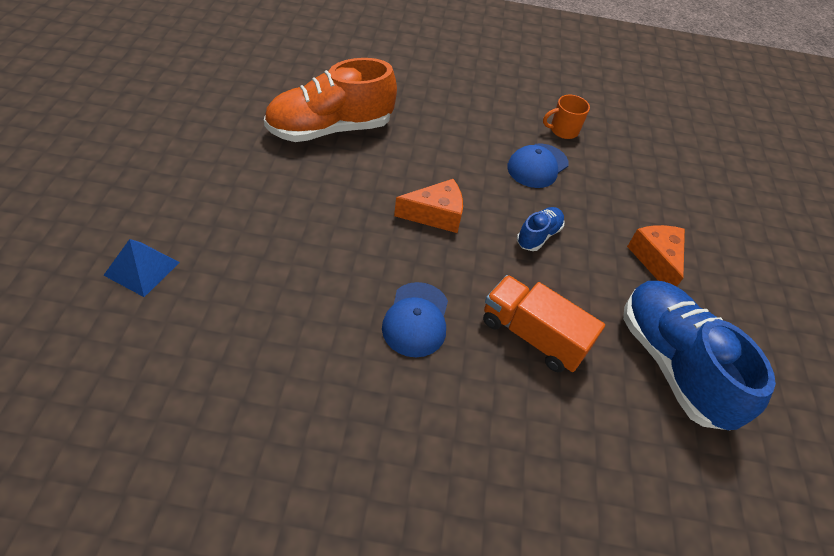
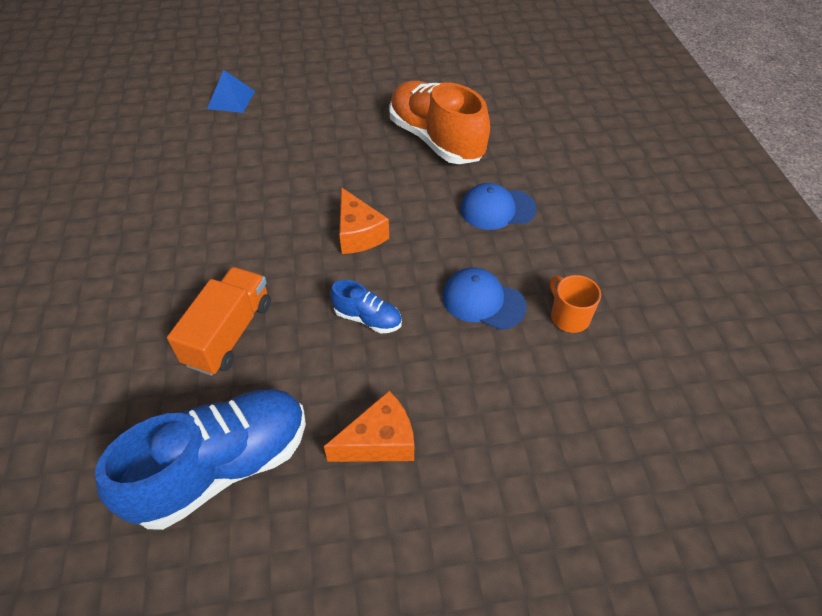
camera: 80 degrees right, 0 degrees up
(416, 319) = (225, 248): blue cap -> blue cap (497, 209)

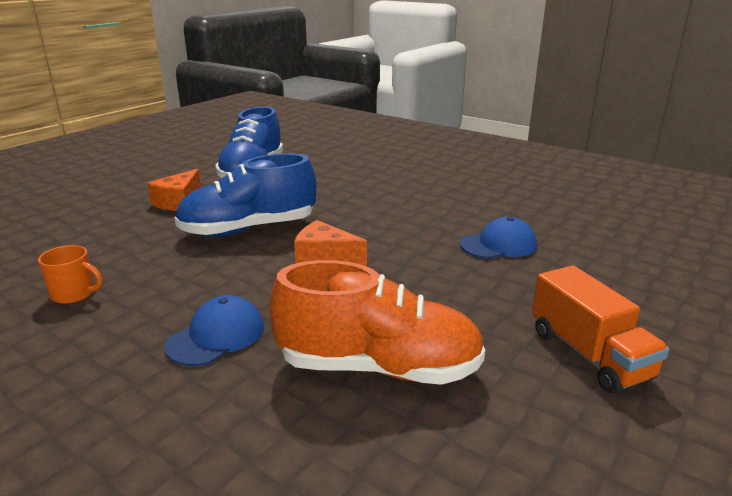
camera: 135 degrees right, 25 degrees down
(229, 333) = (324, 195): orange truck -> orange truck (589, 354)
(231, 99) = (634, 281): blue pyramid -> none
(367, 318) = (248, 229): blue shoe -> blue shoe, size x2.17
(483, 301) = (166, 270): blue cap -> blue cap (498, 245)

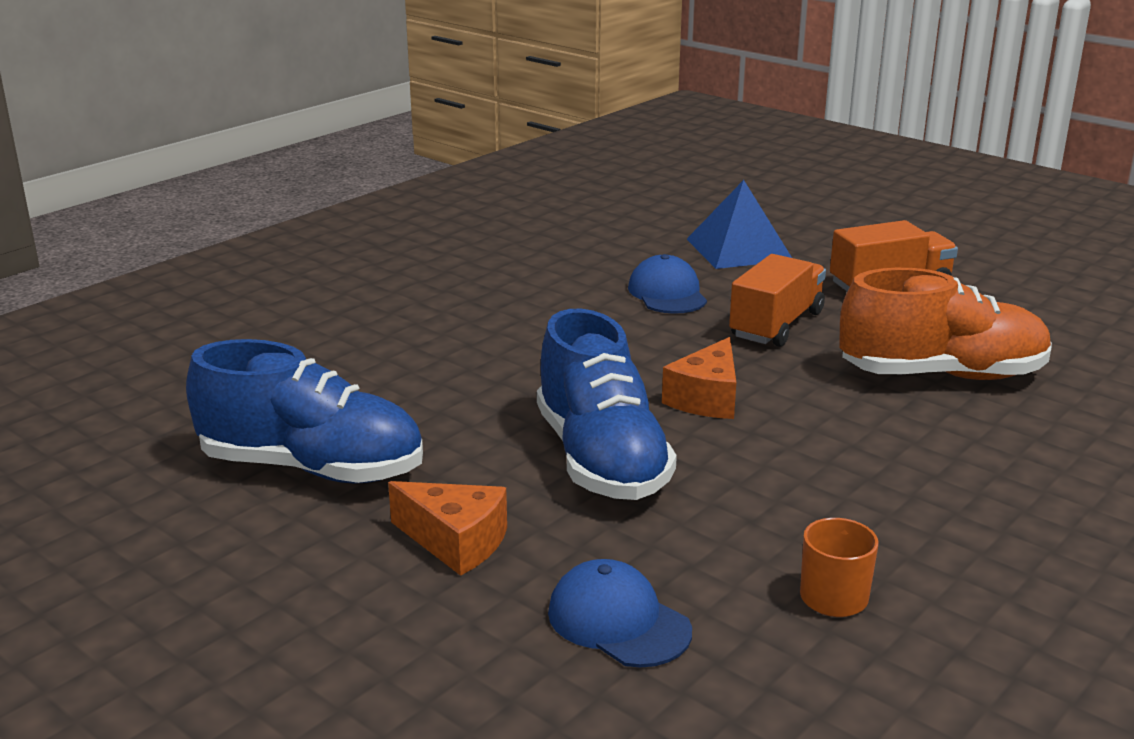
camera: 85 degrees left, 0 degrees up
(216, 336) = (913, 465): blue cap -> blue cap (618, 621)
(378, 367) = (941, 375): orange shoe -> orange shoe turned 75 degrees clockwise
(458, 287) = (776, 325): none -> orange truck
(620, 274) = (738, 249): none -> blue pyramid

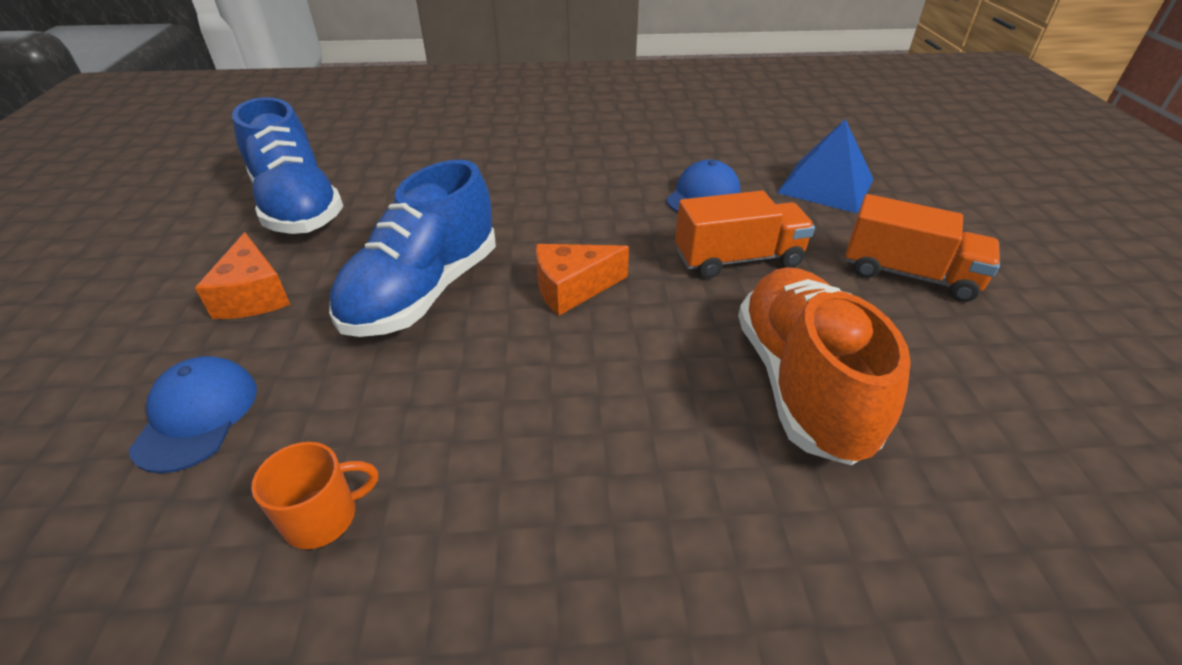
camera: 45 degrees right, 15 degrees up
(941, 375) = (800, 383): orange shoe -> orange shoe turned 135 degrees counterclockwise

